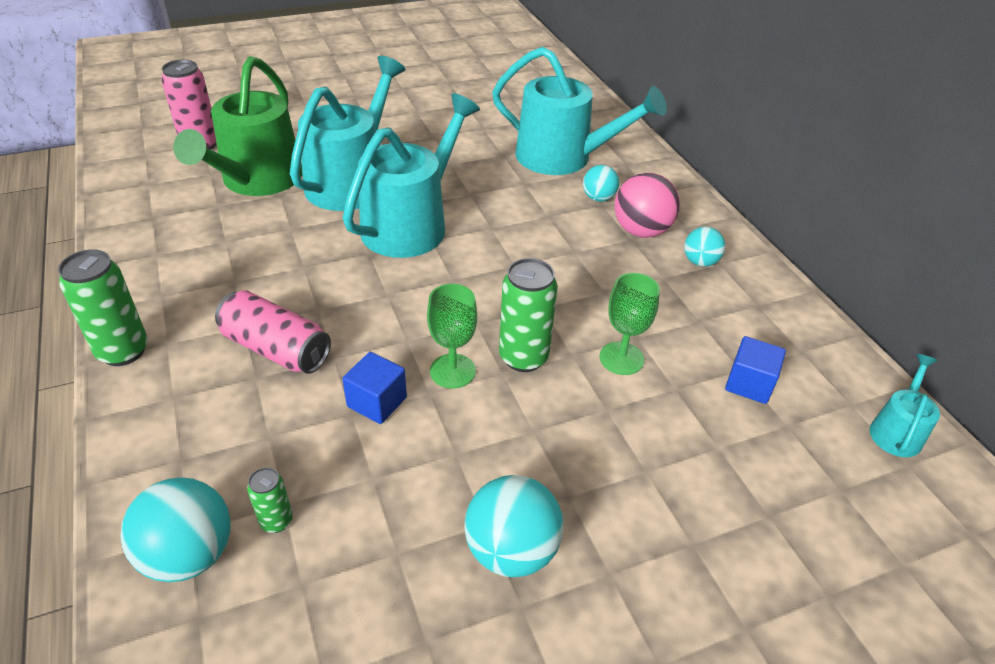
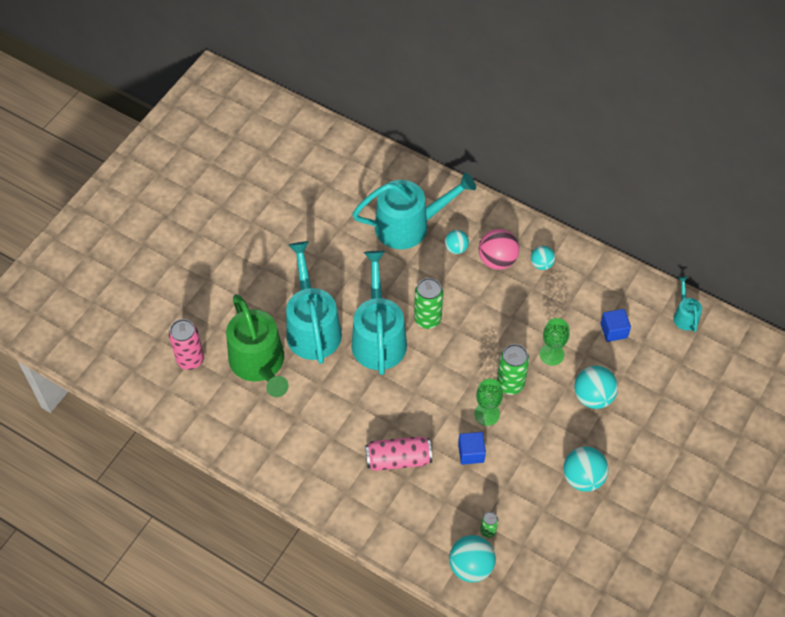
camera: 35 degrees left, 15 degrees up
(123, 351) = (331, 511): green can -> green can (427, 319)
(639, 446) = (593, 397): none -> turquoise ball

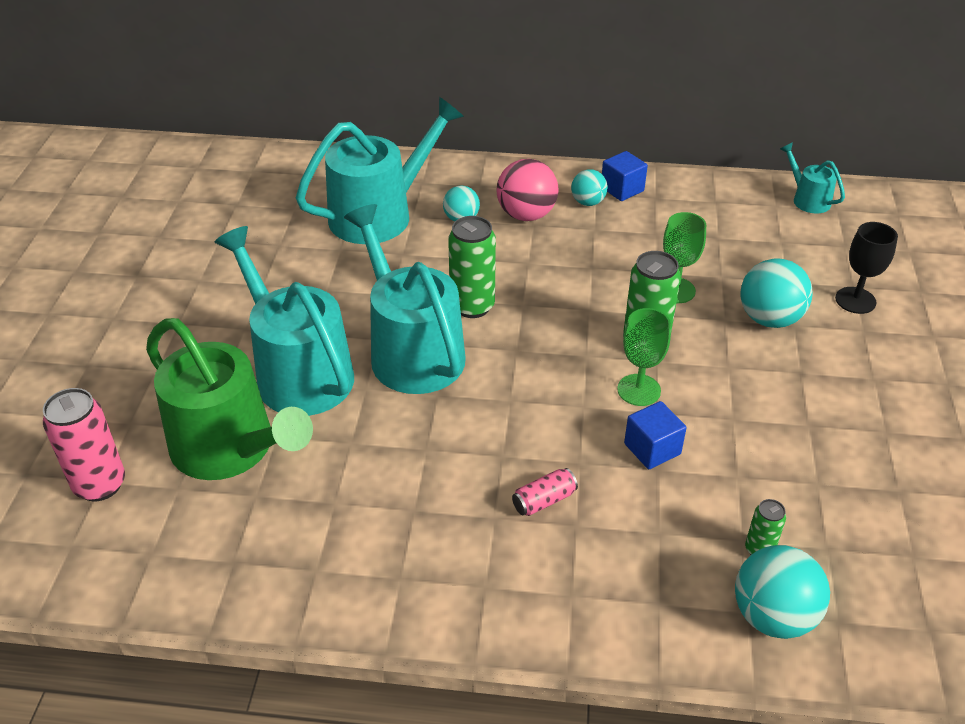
camera: 25 degrees left, 15 degrees down
(398, 459) = (544, 500): pink can -> pink can, size x0.53
(583, 477) = (838, 420): turquoise ball -> none
(613, 331) = (735, 240): blue cube -> blue cube (622, 189)
(654, 404) = (855, 300): none -> black goblet

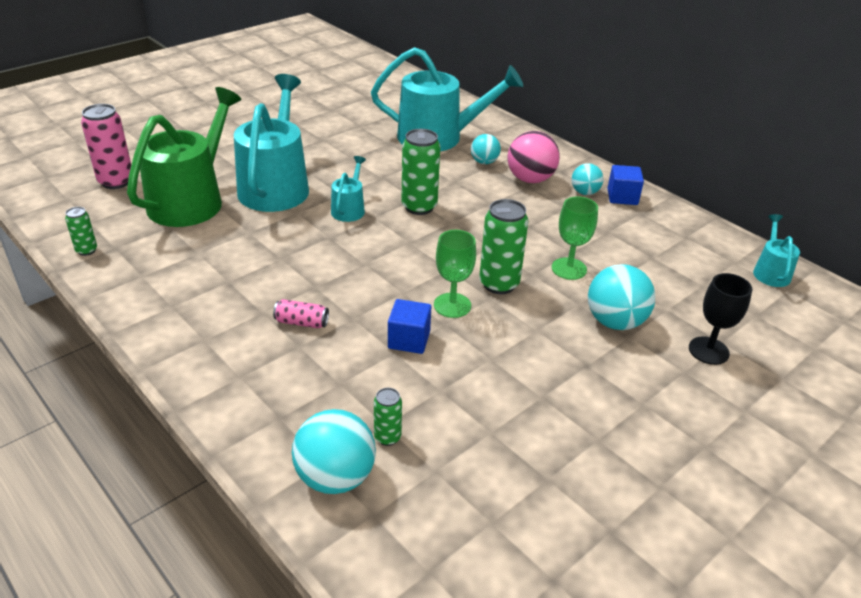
camera: 40 degrees right, 5 degrees down
(205, 588) = (86, 250): none -> green can
(230, 448) = (191, 200): green watering can -> green watering can turned 150 degrees counterclockwise
(411, 351) = (349, 209): turquoise watering can -> turquoise watering can, size x0.46

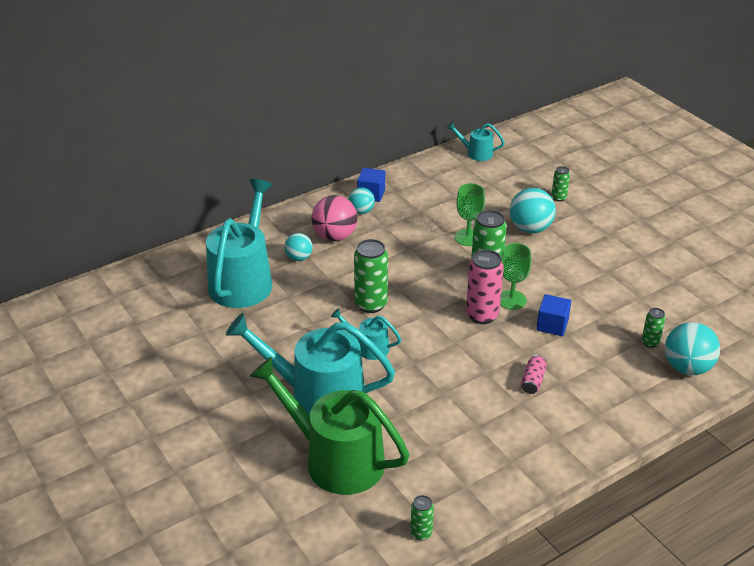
camera: 80 degrees left, 0 degrees up
(116, 182) = (285, 527): pink can -> pink can (482, 315)
(708, 350) = (558, 198): black goblet -> green can

